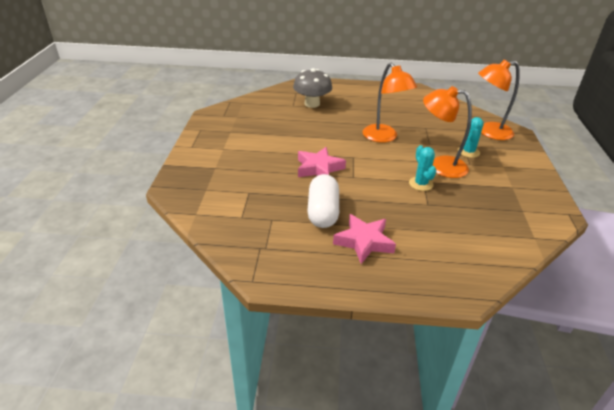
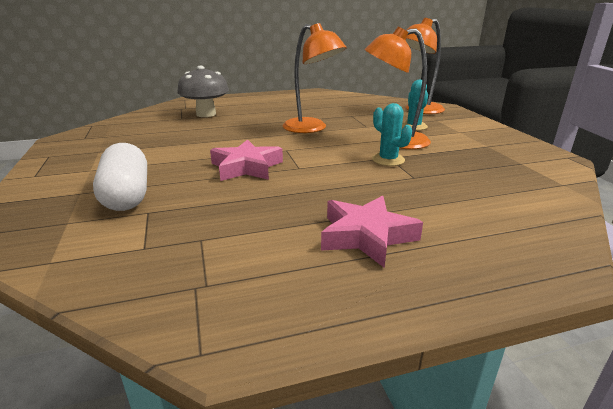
camera: 20 degrees left, 10 degrees down
(323, 212) = (280, 212): white capsule -> white capsule (127, 195)

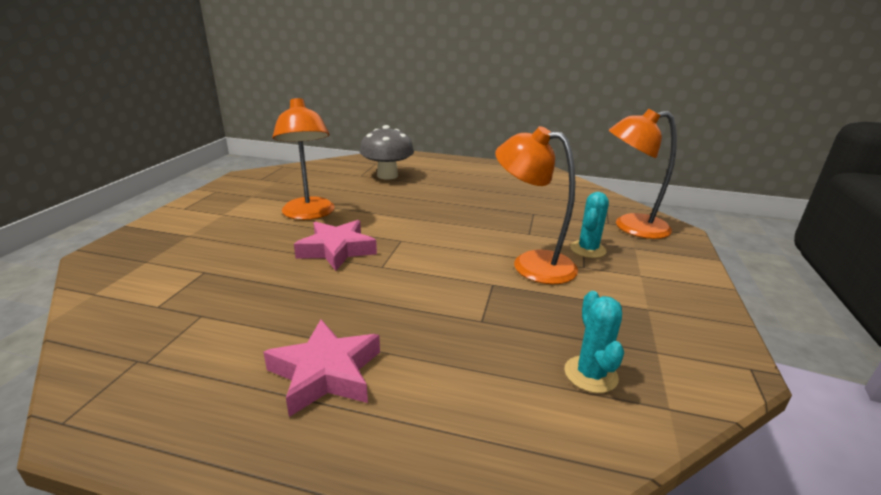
camera: 30 degrees right, 0 degrees up
(127, 195) = (212, 249): white capsule -> none
(311, 128) = (463, 220): orange lamp -> orange lamp (309, 214)
(388, 160) = (486, 287): turquoise cactus -> turquoise cactus (590, 374)

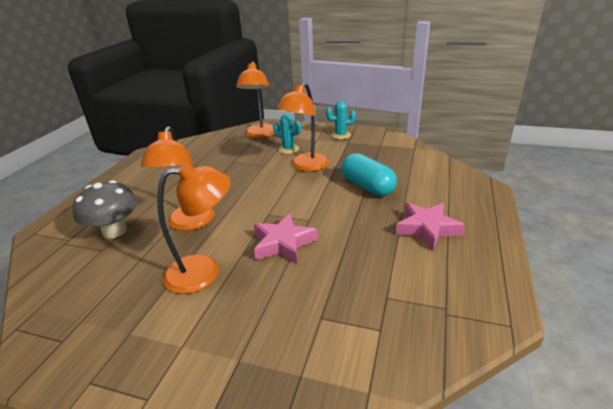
camera: 85 degrees left, 5 degrees up
(391, 201) = (189, 223): none -> orange lamp
(469, 320) = (367, 186): none -> turquoise capsule
(590, 374) = (401, 159): turquoise cactus -> turquoise cactus (340, 135)

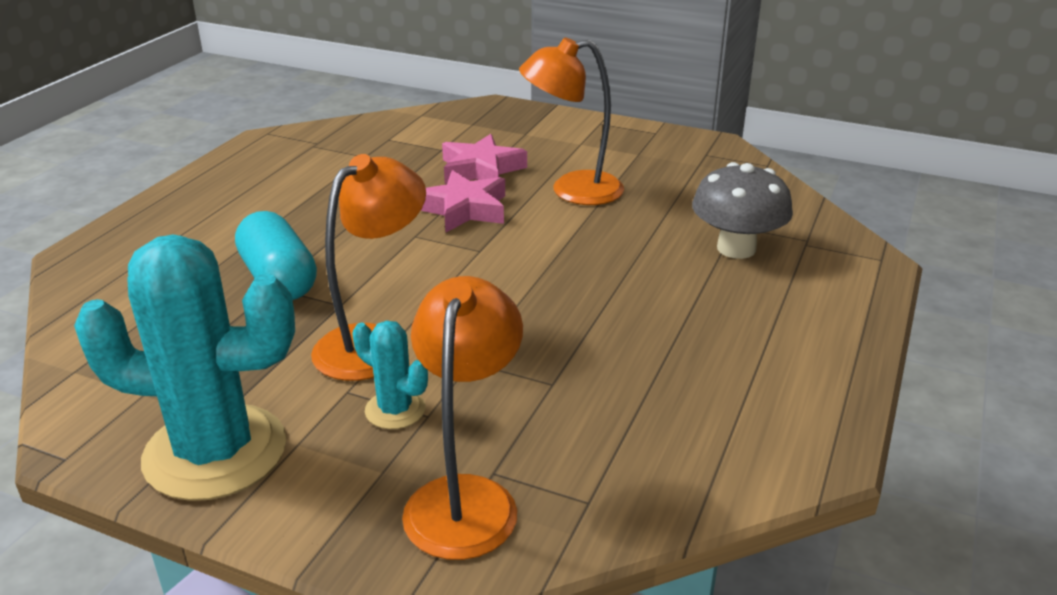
camera: 175 degrees left, 0 degrees up
(189, 223) = (613, 248): orange lamp -> none
(340, 135) = (215, 452): turquoise cactus -> turquoise cactus, size x2.19
(427, 228) = (251, 208): pink star -> pink star (481, 169)

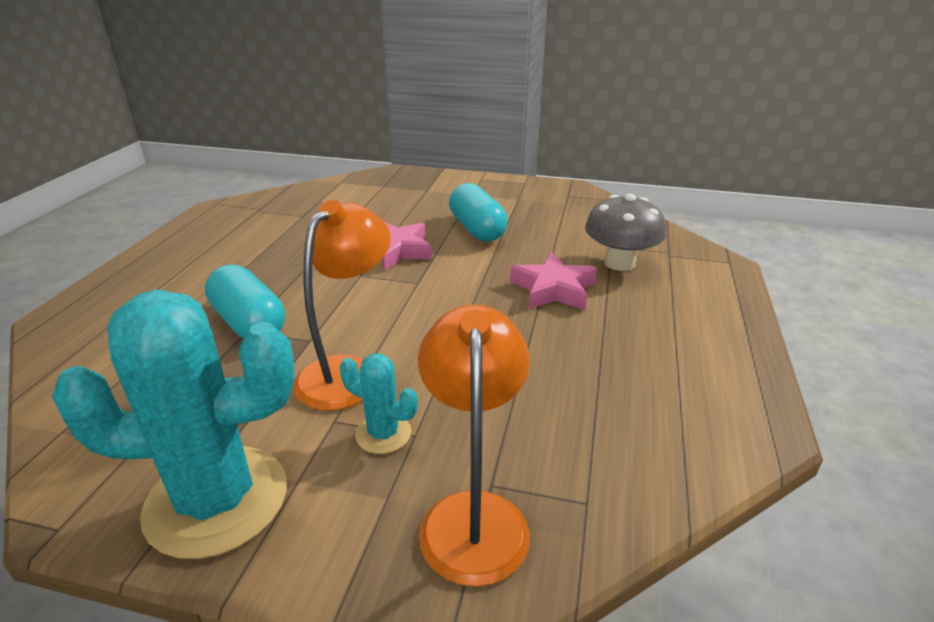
camera: 10 degrees left, 0 degrees up
(481, 169) = (400, 219): pink star -> pink star (553, 289)
(572, 190) = (477, 229): orange lamp -> turquoise capsule

